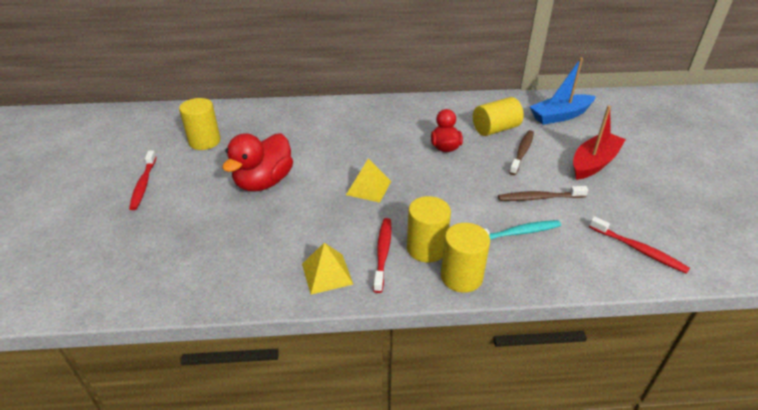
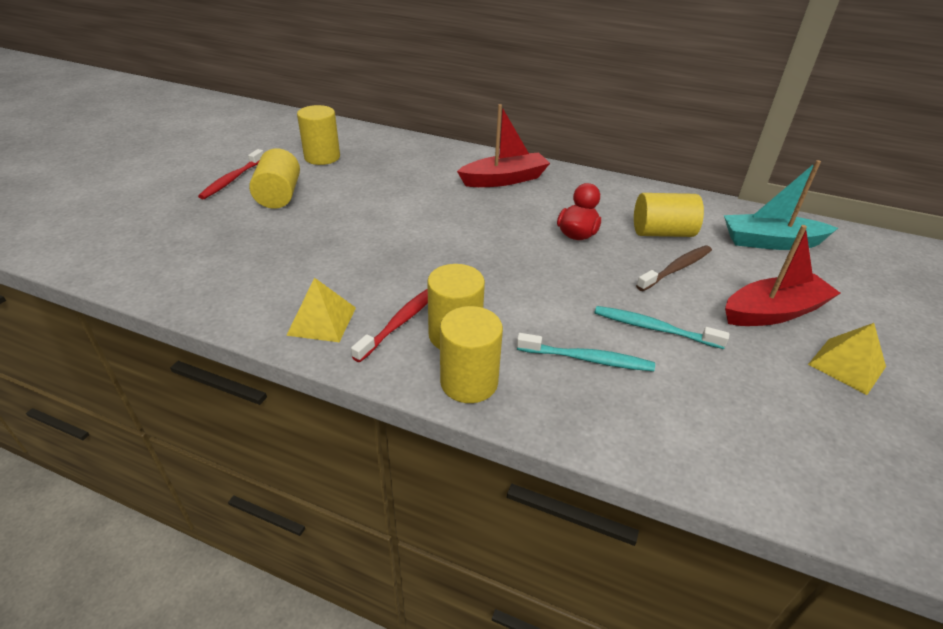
camera: 25 degrees right, 0 degrees up
(199, 186) = (279, 196): none -> yellow cylinder
(264, 182) = (343, 211): red duck -> none
(363, 119) = (504, 179): none -> red boat
(368, 188) = (447, 249): yellow pyramid -> yellow pyramid (846, 365)
(539, 198) = (654, 328): brown toothbrush -> turquoise toothbrush
(560, 116) = (770, 242): blue boat -> turquoise boat
(638, 249) = (751, 444): red toothbrush -> none

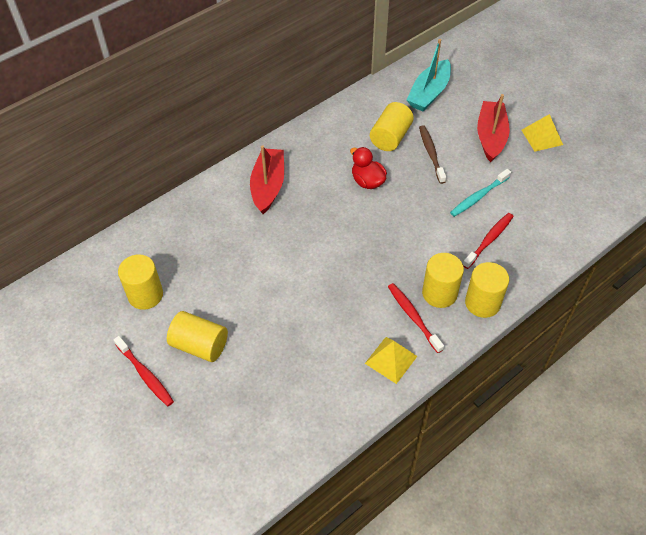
camera: 60 degrees left, 15 degrees up
(587, 359) = (489, 240): turquoise toothbrush -> red toothbrush

